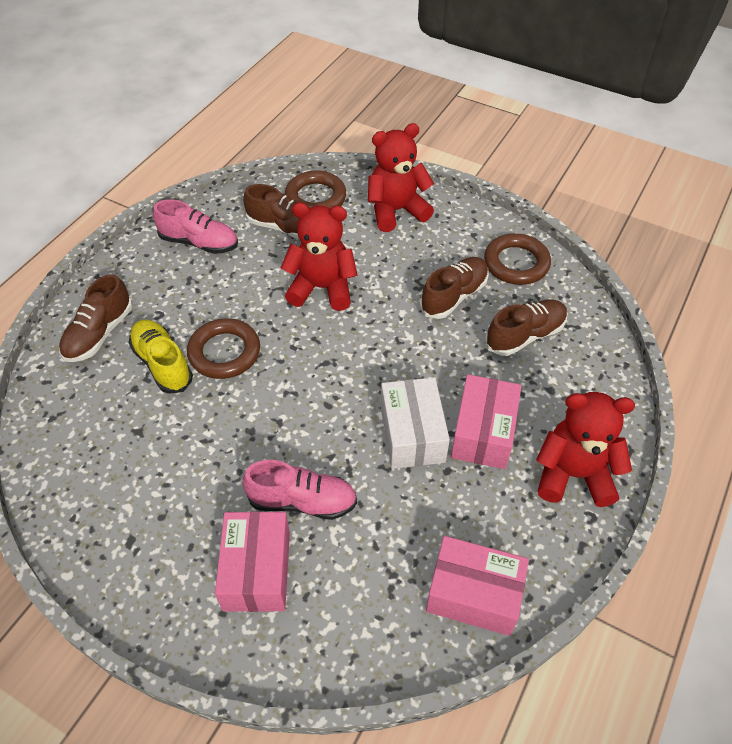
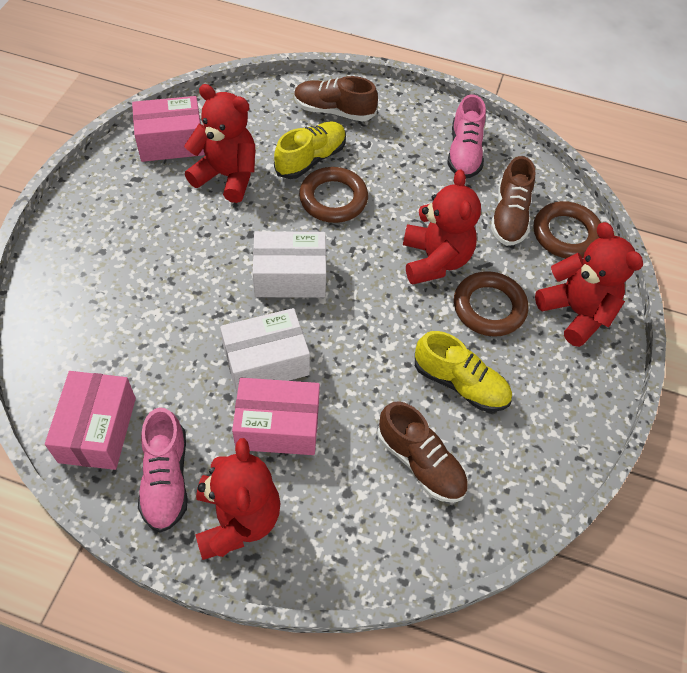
camera: 75 degrees right, 5 degrees up
(160, 444) = (227, 176): none -> red teddy bear
(257, 570) = (114, 264): pink box -> pink box (171, 142)
(302, 501) = (182, 284): pink shoe -> pink shoe (166, 479)
(315, 402) = (290, 276): none -> white box
(454, 296) = (460, 383): brown shoe -> yellow shoe
(516, 263) = (534, 447): brown ring -> brown ring (489, 307)

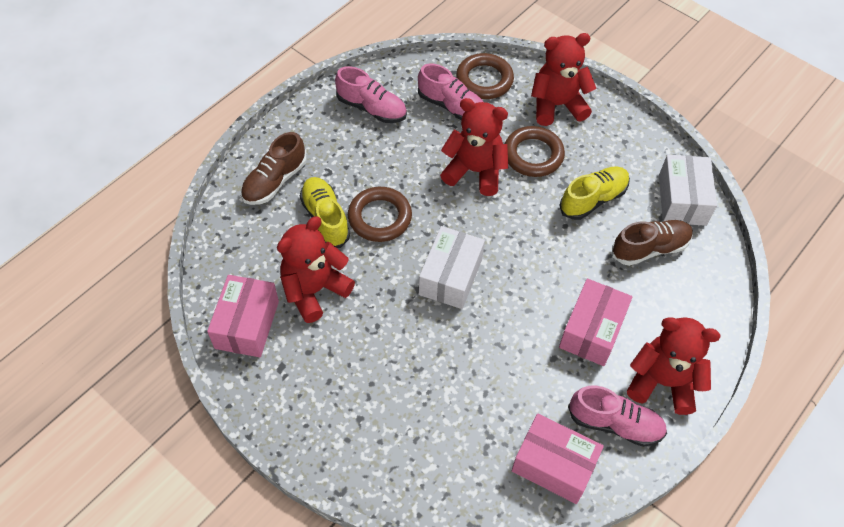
camera: 65 degrees left, 0 degrees up
(266, 361) = (529, 320): white box -> white box (682, 200)
(509, 216) = (452, 106): brown shoe -> pink shoe

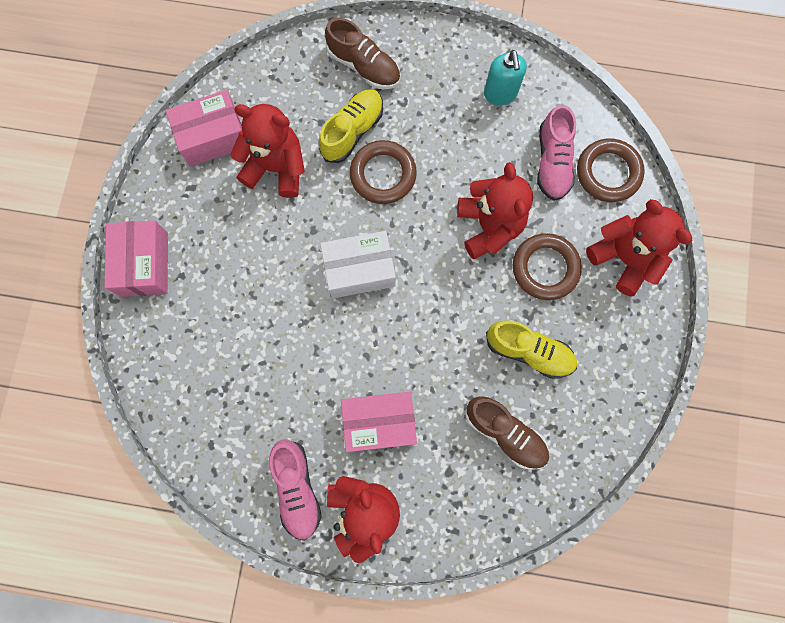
camera: 60 degrees right, 20 degrees up
(275, 181) = (364, 66): brown shoe -> brown shoe turned 150 degrees counterclockwise
(372, 108) = (500, 94): pink shoe -> turquoise soap dispenser
(553, 465) = (228, 455): pink box -> pink box (144, 264)
(682, 200) = (586, 438): white box -> none

